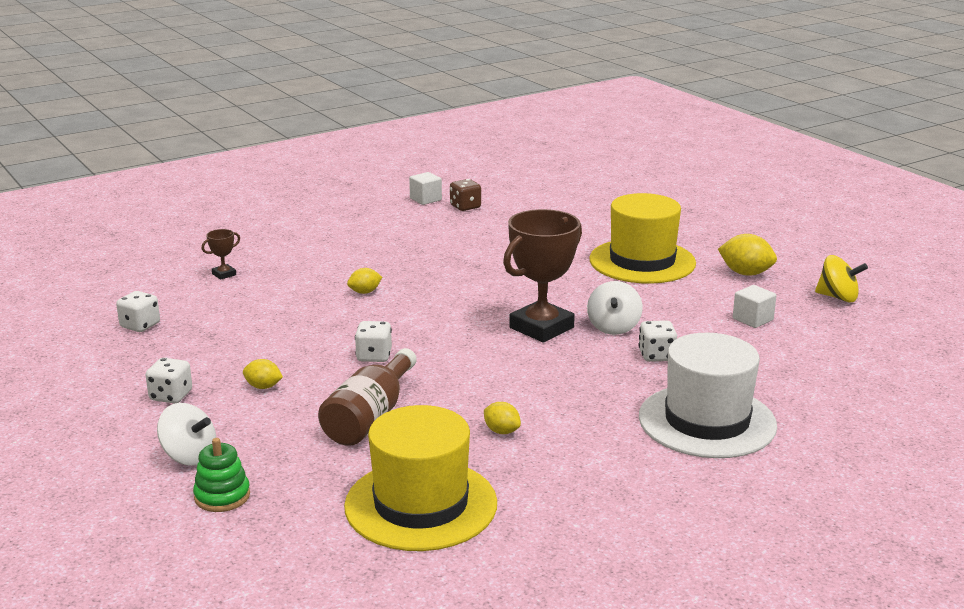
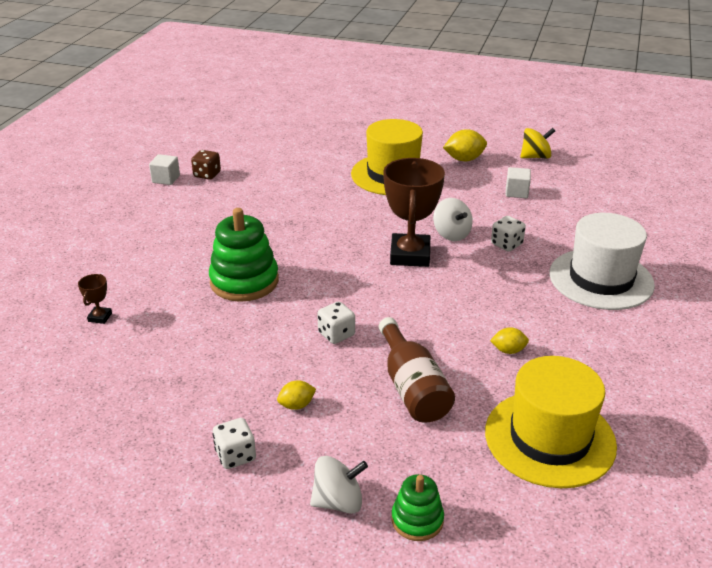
camera: 40 degrees left, 10 degrees up
(140, 325) = (100, 403): white dice -> none
(365, 292) = (244, 281): yellow lemon -> green stacking toy

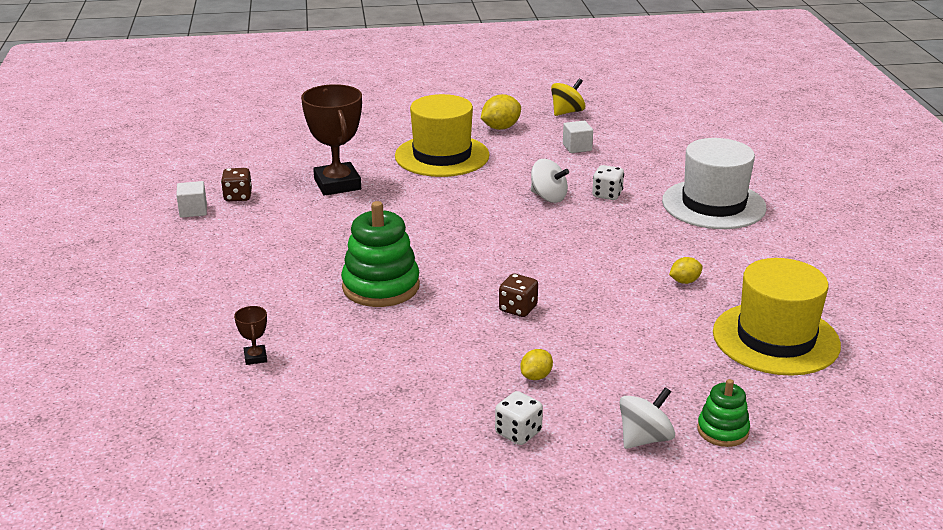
camera: 25 degrees left, 5 degrees down
(336, 334) = (518, 309): white dice -> brown dice
(410, 255) = (525, 224): brown trophy -> brown trophy (337, 184)
(412, 387) = (627, 333): brown bottle -> none

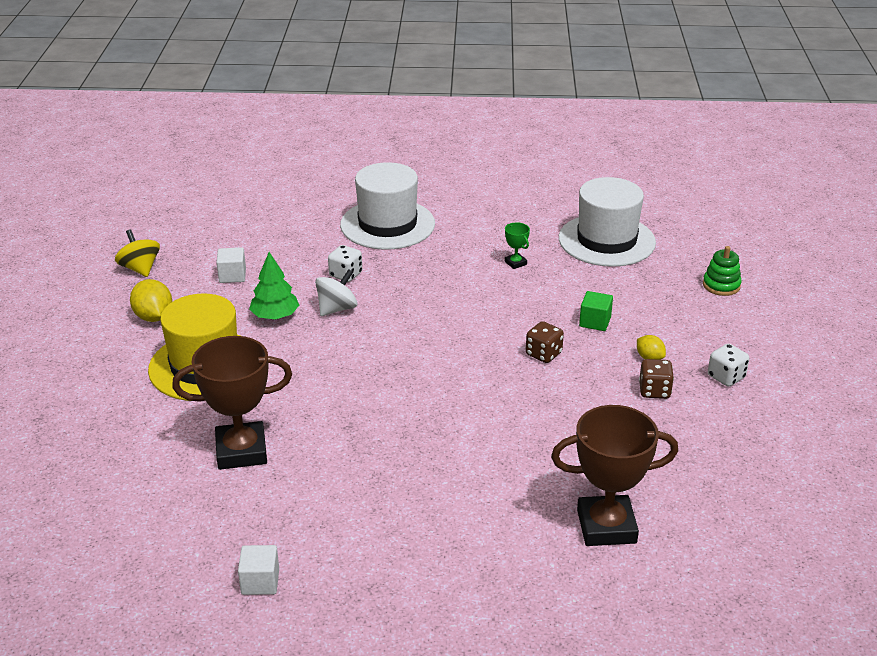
camera: 80 degrees left, 5 degrees up
(238, 197) = (237, 539): brown dice -> brown dice (654, 391)
(255, 357) = (606, 526): brown trophy -> brown trophy, size x2.37
(381, 286) = (487, 433): green stacking toy -> none
(523, 173) = (275, 316): none -> green tree
(592, 337) = (595, 322): none -> green cube
(644, 438) = (731, 320): white spinning top -> none
(684, 281) = (515, 263): yellow lemon -> green trophy
(775, 339) = (606, 240): yellow hat -> white hat

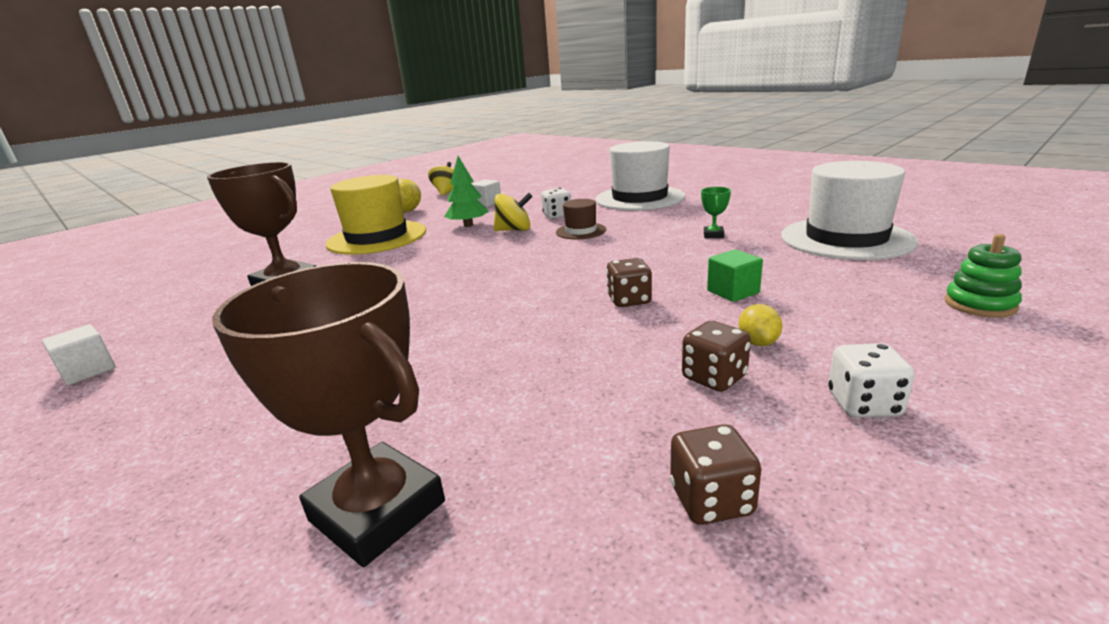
camera: 45 degrees right, 10 degrees down
(337, 309) = (514, 230): white spinning top -> yellow spinning top
(402, 291) = (581, 231): none -> brown hat
(717, 450) = (711, 500): none -> brown dice

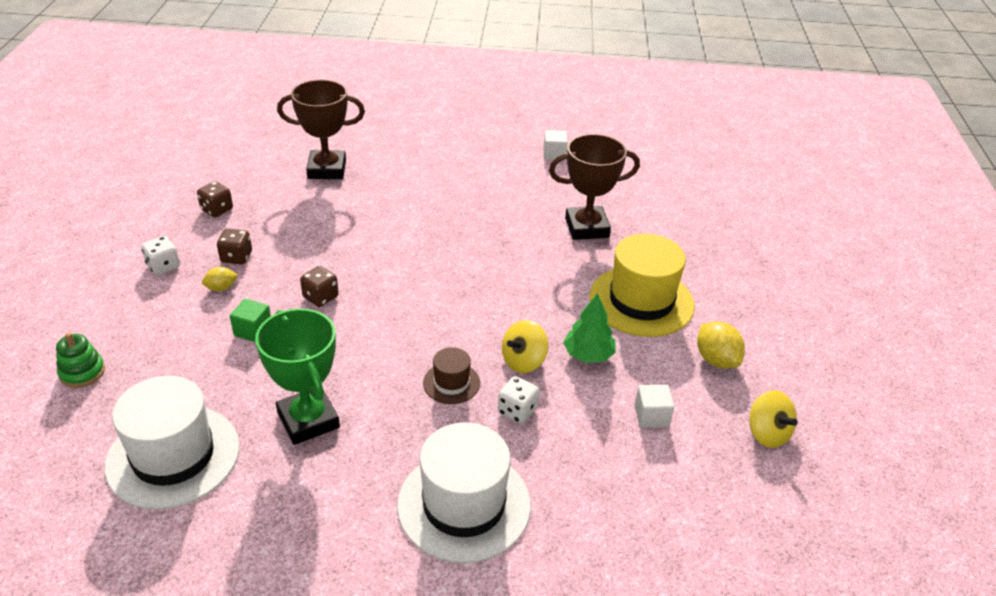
camera: 135 degrees right, 15 degrees up
(713, 235) = (308, 420): green trophy -> green trophy, size x2.37
(758, 342) = (221, 288): yellow lemon -> yellow lemon turned 75 degrees counterclockwise

